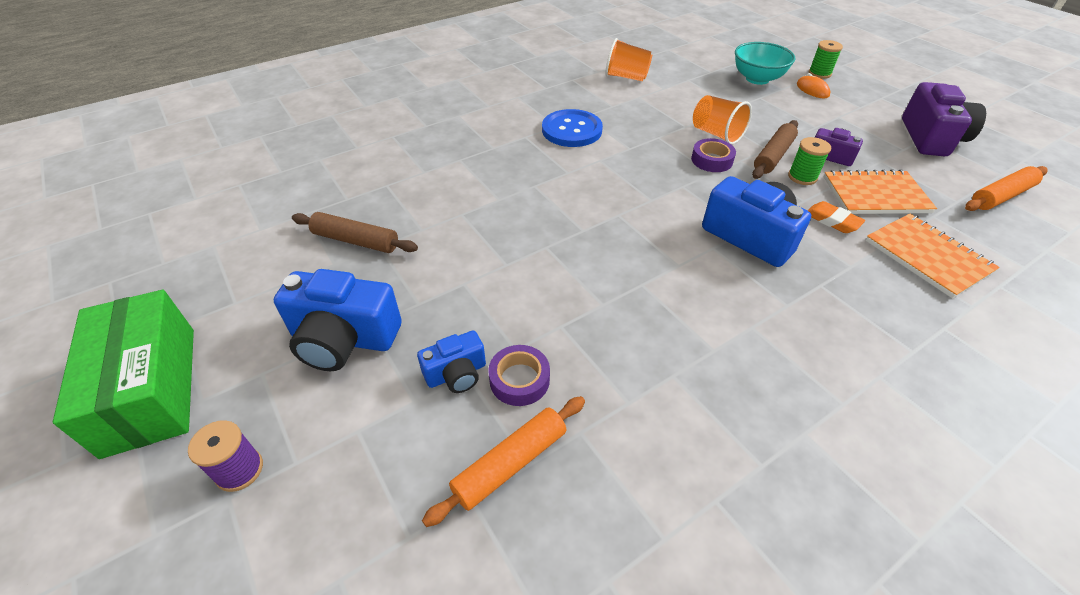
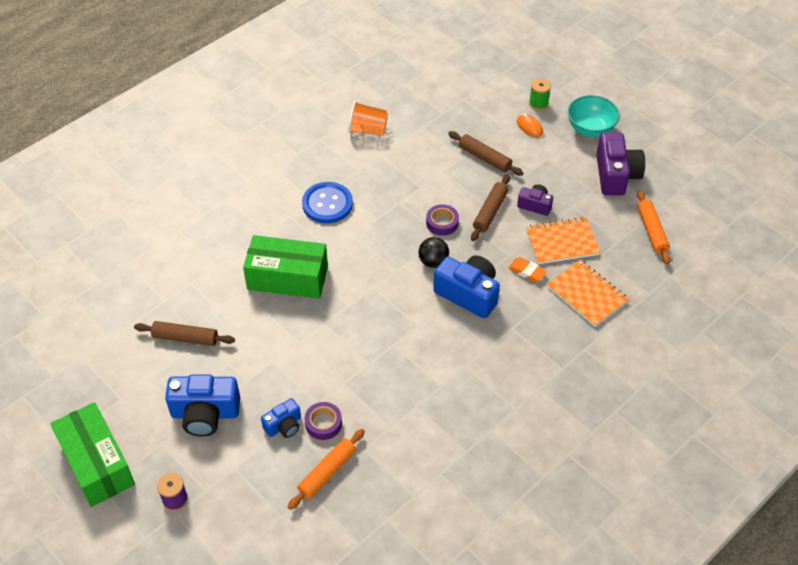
camera: 10 degrees left, 5 degrees up
(508, 192) = (287, 278): none -> green box
(700, 197) = (433, 262): none -> black ball
(716, 134) = (446, 193): orange cup -> none
(757, 79) = (483, 118): turquoise bowl -> turquoise bowl (590, 129)
(761, 109) = (484, 158): none -> brown rolling pin
(802, 177) = (510, 231): green spool -> none
(1000, 196) = (651, 231): orange rolling pin -> orange rolling pin turned 60 degrees counterclockwise

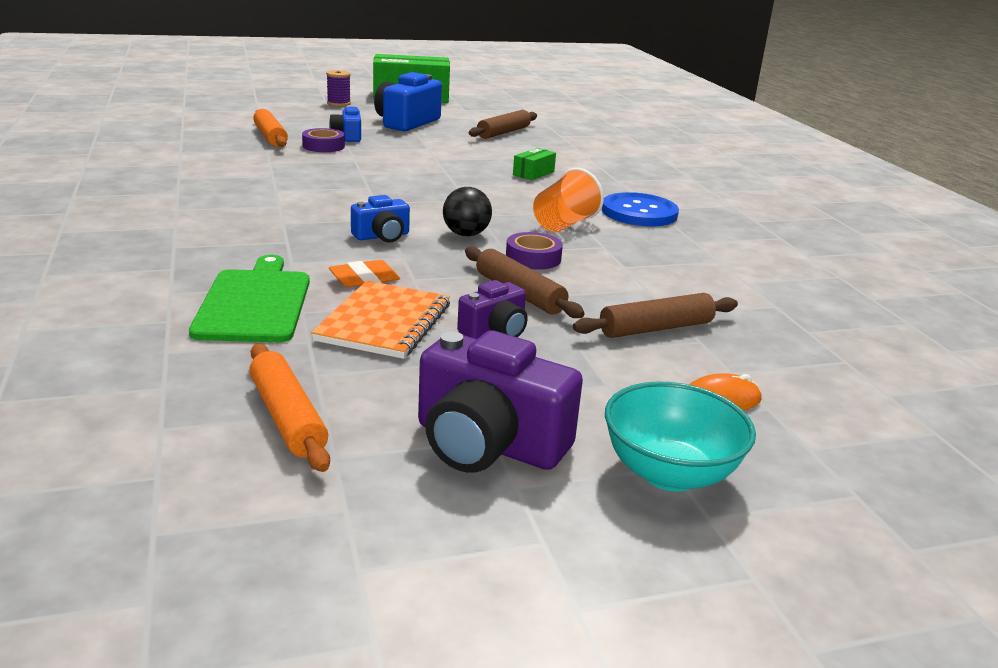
camera: 115 degrees right, 25 degrees down
(287, 278) = (533, 173): green box -> green box, size x0.43
(367, 130) = (787, 268): orange cup -> orange cup (564, 224)
(468, 294) = (382, 236): blue camera -> blue camera, size x0.56
(538, 104) = (800, 438): green spool -> none
(587, 294) = (254, 303): orange notebook -> green cutting board
(651, 231) = (288, 417): orange rolling pin -> orange rolling pin turned 45 degrees clockwise

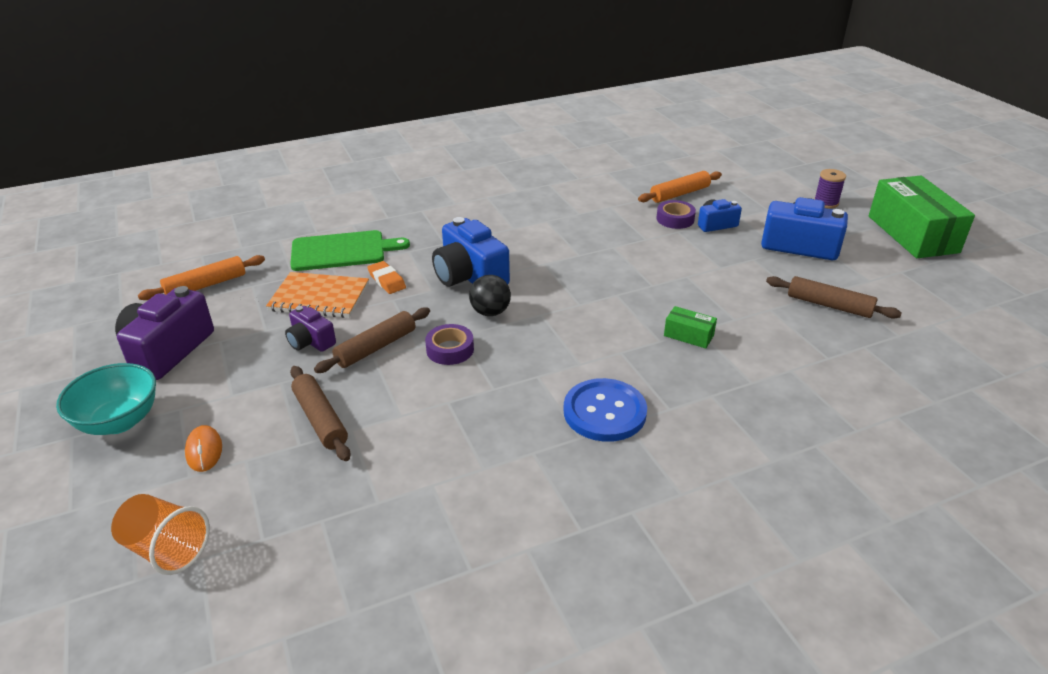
camera: 85 degrees right, 10 degrees up
(382, 236) = (470, 276): blue camera -> blue camera, size x1.80
(564, 224) = (540, 362): orange cup -> orange cup (167, 549)

